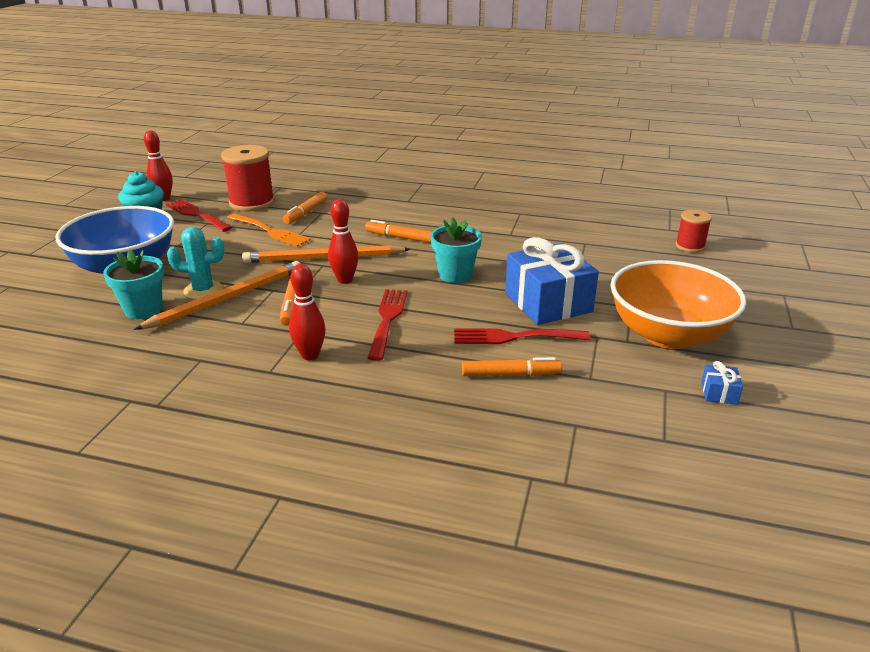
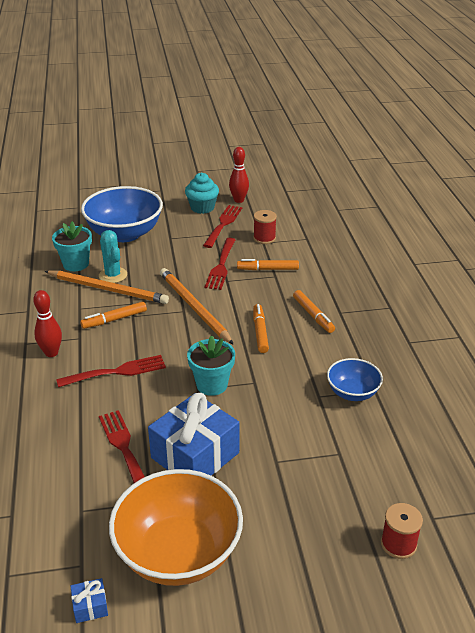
camera: 65 degrees right, 5 degrees up
(252, 203) = (264, 238): red spool -> red spool, size x0.57
(270, 231) = (221, 266): orange fork -> red fork
(345, 280) = (165, 330): red bowling pin -> none
(510, 374) = (67, 461): orange marker -> orange marker (313, 315)
(517, 221) = (352, 392): none -> blue bowl

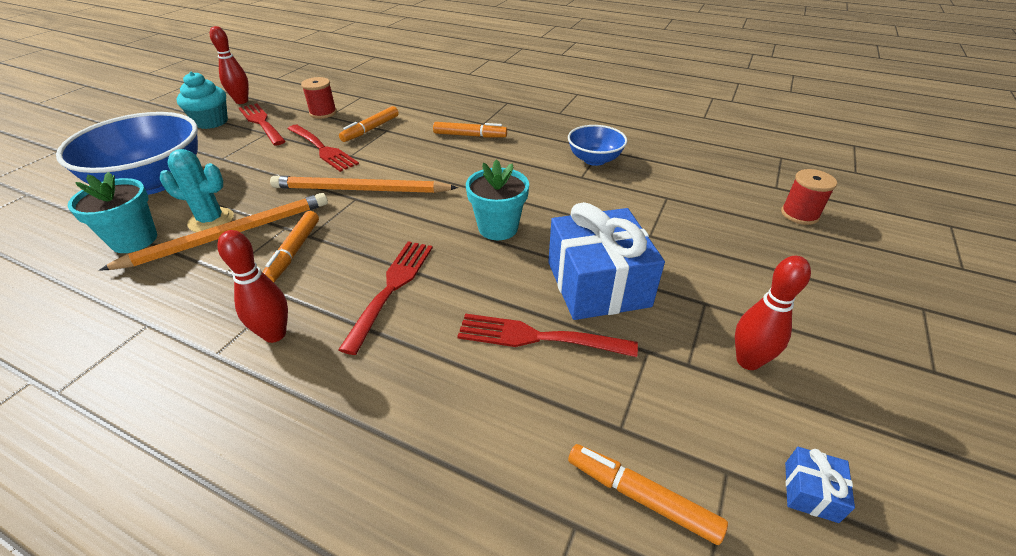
camera: 55 degrees left, 5 degrees up
(178, 553) = (748, 361): orange bowl -> red bowling pin
(260, 332) = (455, 169): orange marker -> orange marker (641, 497)

